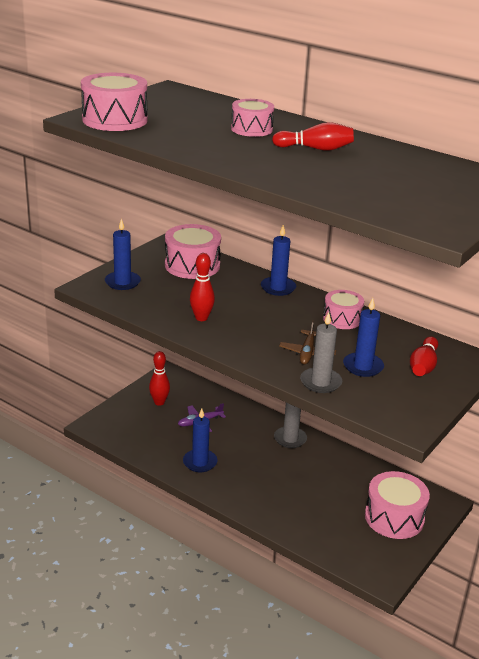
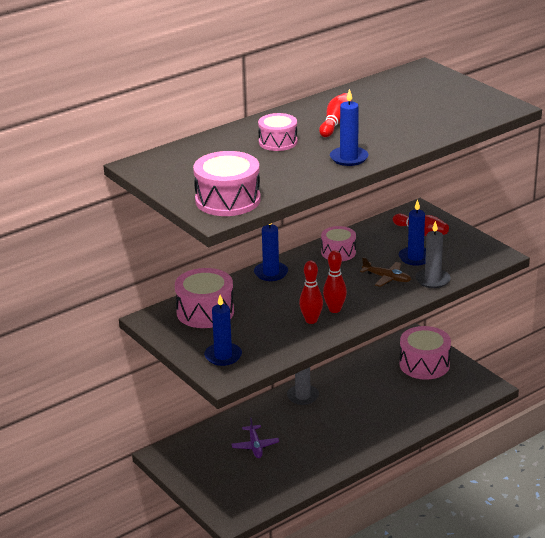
camera: 70 degrees left, 0 degrees up
(159, 402) = (210, 468): red bowling pin -> red bowling pin (334, 310)
(200, 462) = (318, 456): blue candle -> blue candle (349, 158)

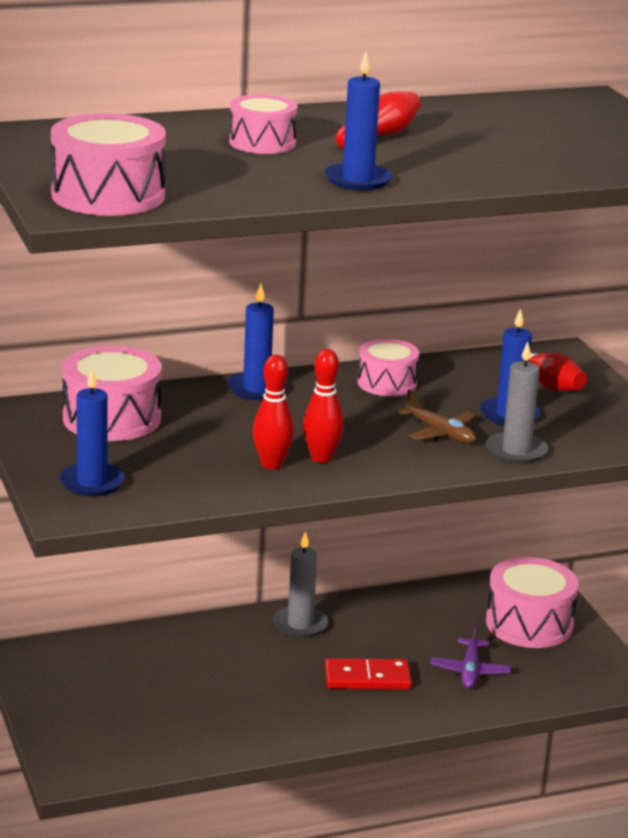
camera: 15 degrees right, 5 degrees down
(255, 446) = (178, 678): purple plane -> purple plane (470, 671)
(357, 419) = (367, 678): none -> red domino

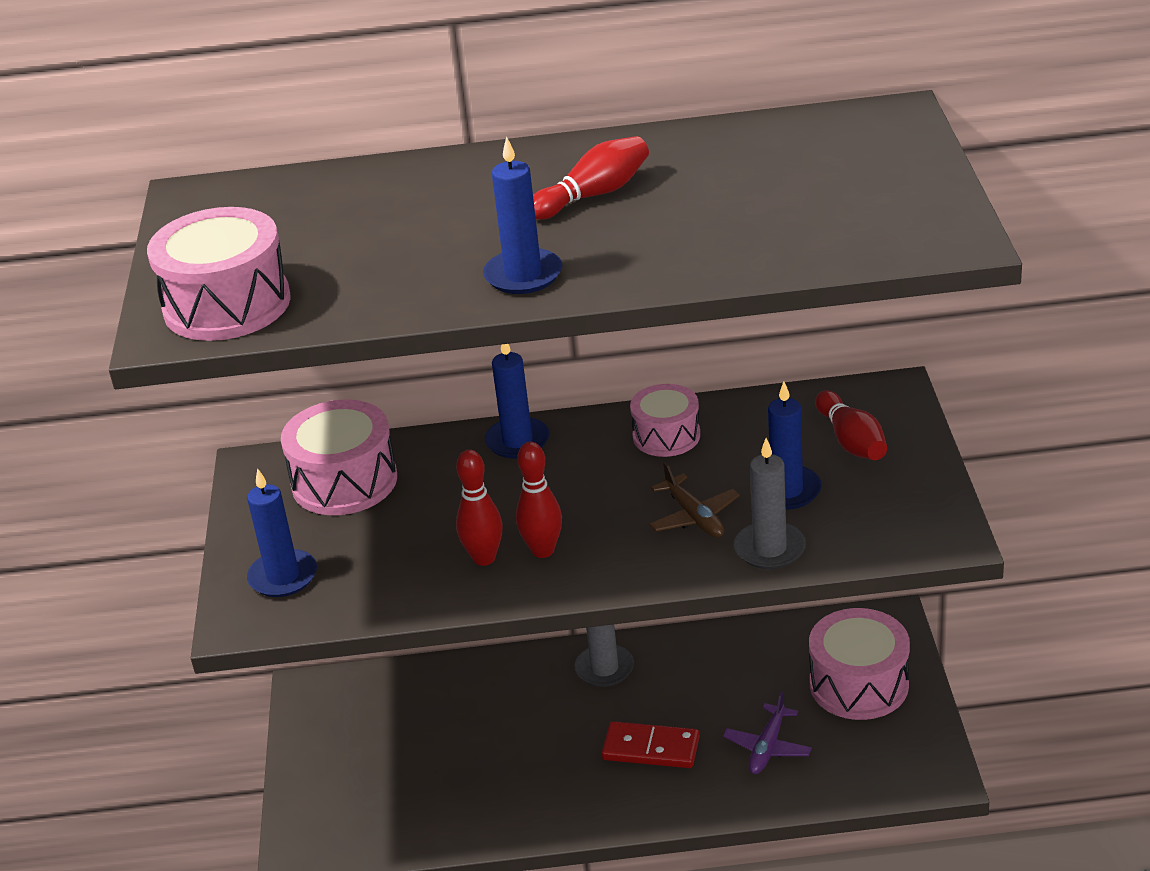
camera: 20 degrees right, 10 degrees up
(262, 142) = (451, 208): pink drum -> none

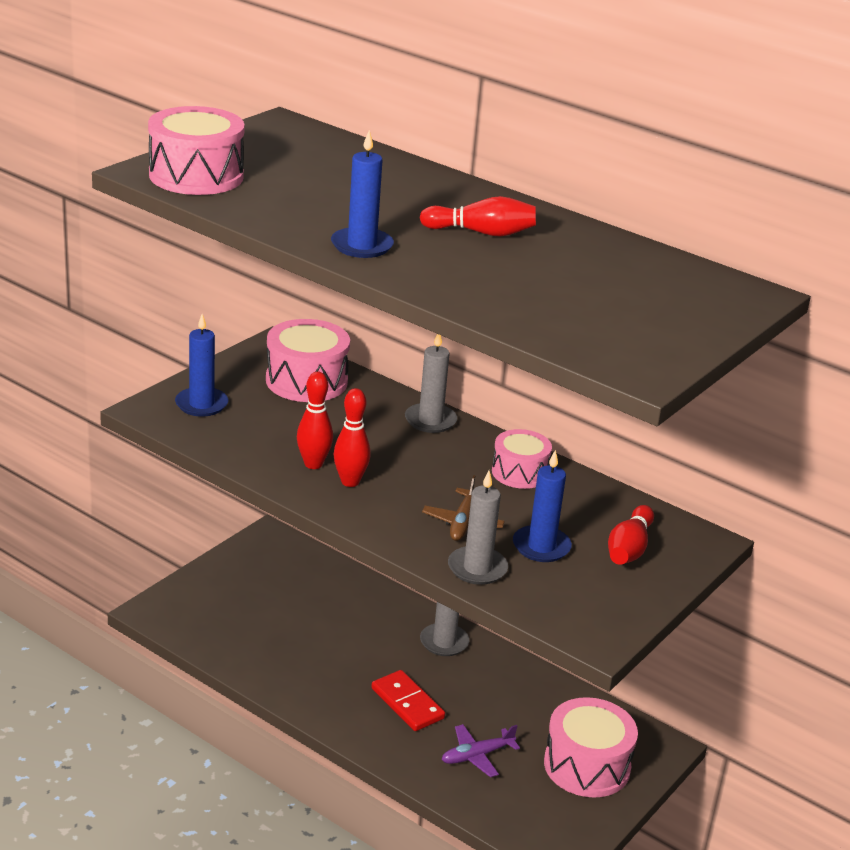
camera: 35 degrees right, 5 degrees down
(517, 441) = (430, 420): blue candle -> grey candle

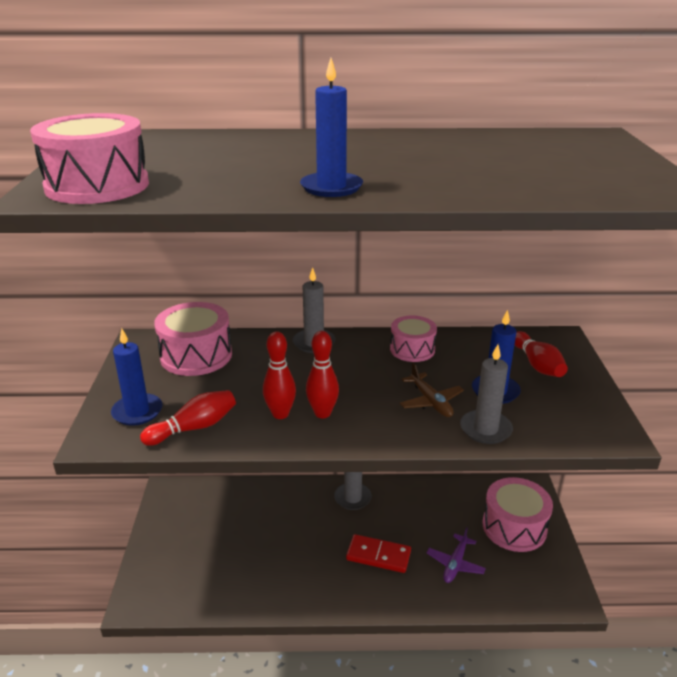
camera: 35 degrees left, 0 degrees up
(481, 233) = (388, 154): red bowling pin -> red bowling pin (194, 428)

